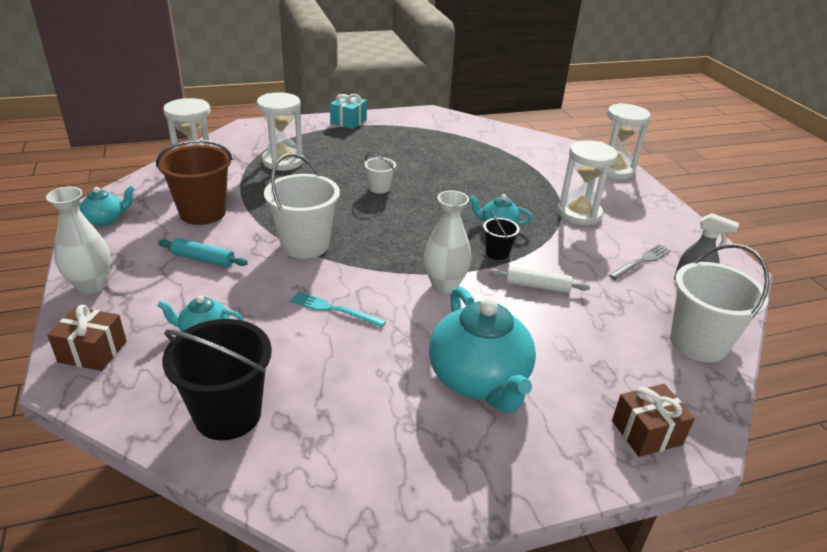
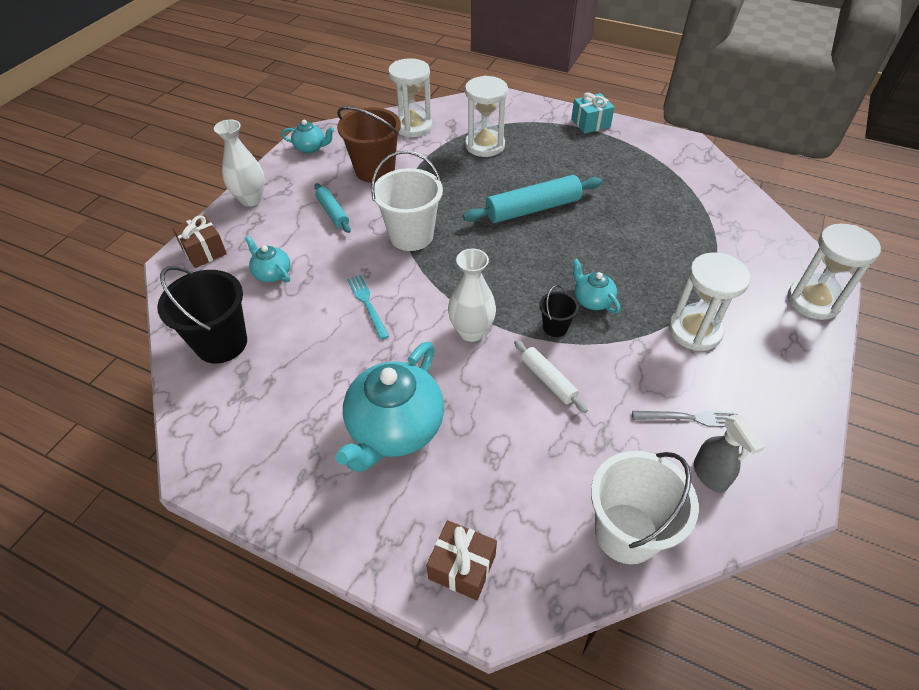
camera: 45 degrees right, 15 degrees up
(379, 188) = (532, 208): white bucket -> turquoise rolling pin

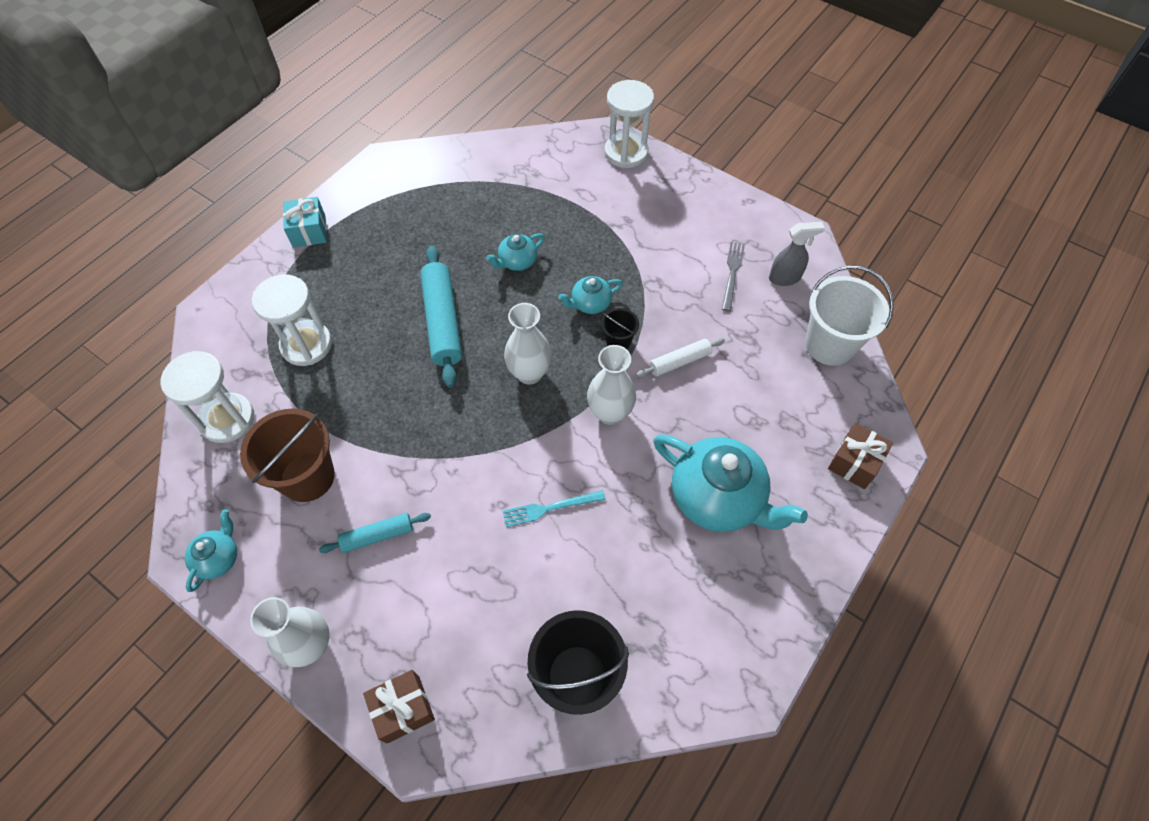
camera: 80 degrees left, 10 degrees up
(272, 273) = (472, 615): turquoise teapot -> turquoise teapot (517, 261)
(411, 236) = (450, 449): white bucket -> none
(498, 270) = (529, 373): none -> white vase
(694, 331) = (643, 240): white hourglass -> none

